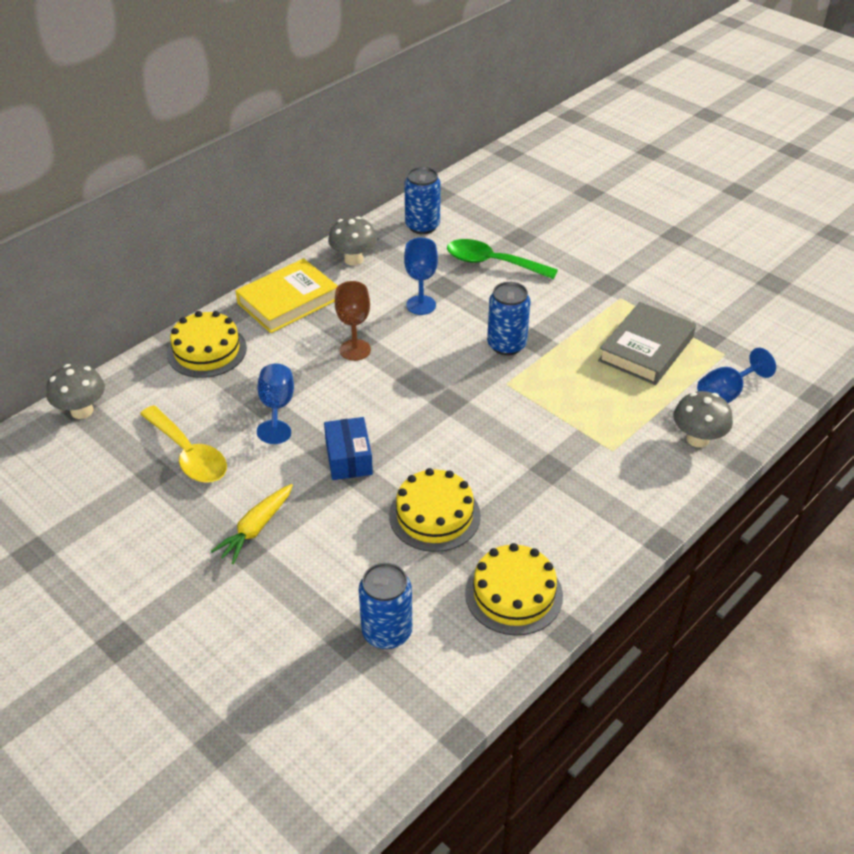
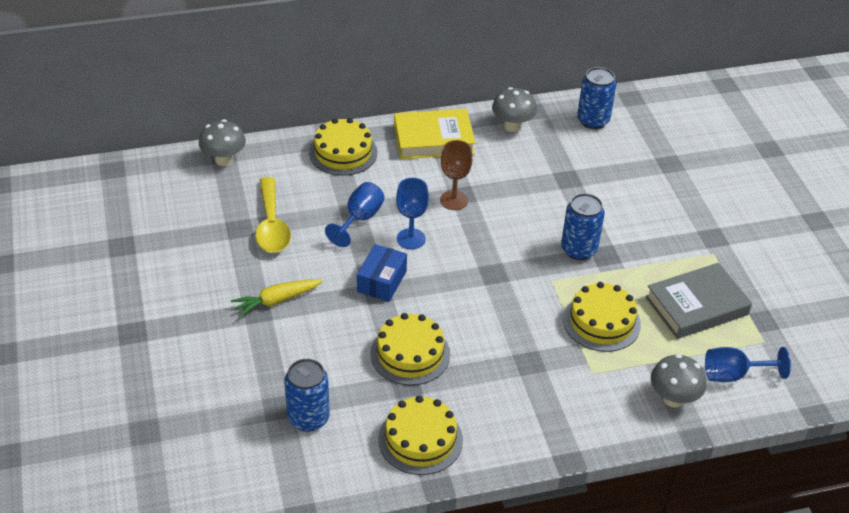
camera: 30 degrees right, 0 degrees up
(421, 305) = (536, 187): blue goblet -> blue goblet (411, 239)
(492, 263) = (626, 176): green spoon -> none
(581, 400) = (601, 322): none -> yellow cake

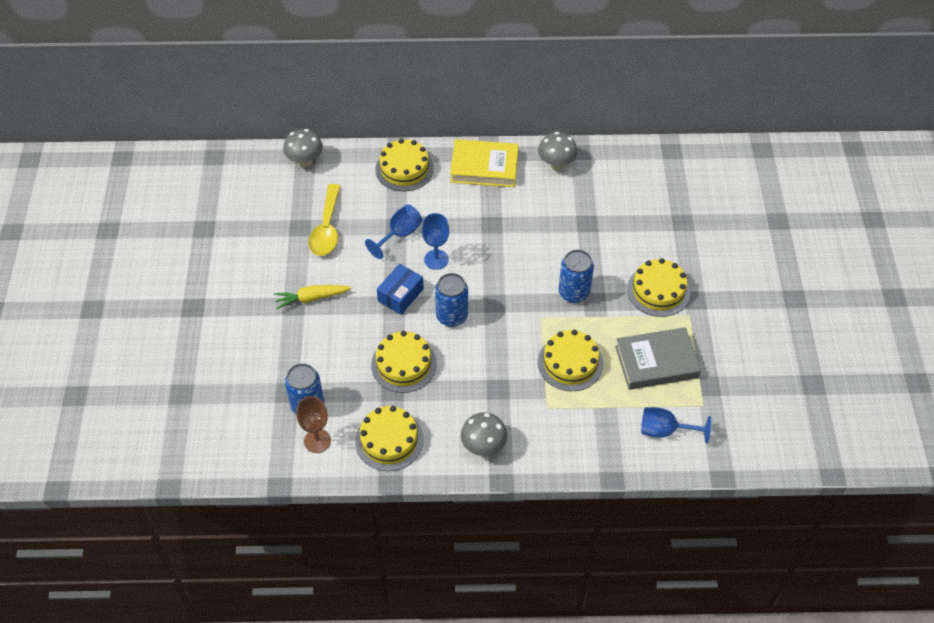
camera: 15 degrees right, 10 degrees up
(454, 200) = (483, 229): brown goblet -> brown goblet (317, 441)
(593, 120) = (629, 169): blue can -> blue can (452, 316)
(670, 234) = (658, 290): none -> yellow cake
(673, 399) = (606, 443): grey mushroom -> grey mushroom (483, 446)

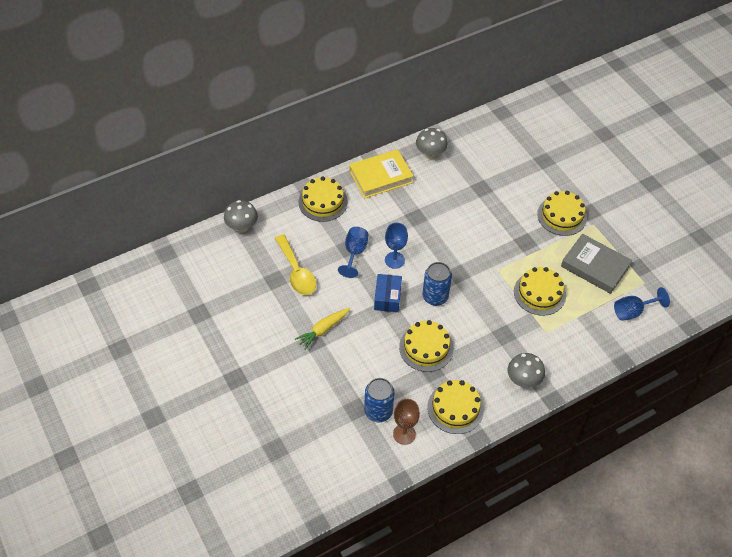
camera: 30 degrees left, 0 degrees up
(574, 292) = (507, 242): blue can -> none
(656, 362) = (595, 266): grey book -> grey book turned 75 degrees clockwise

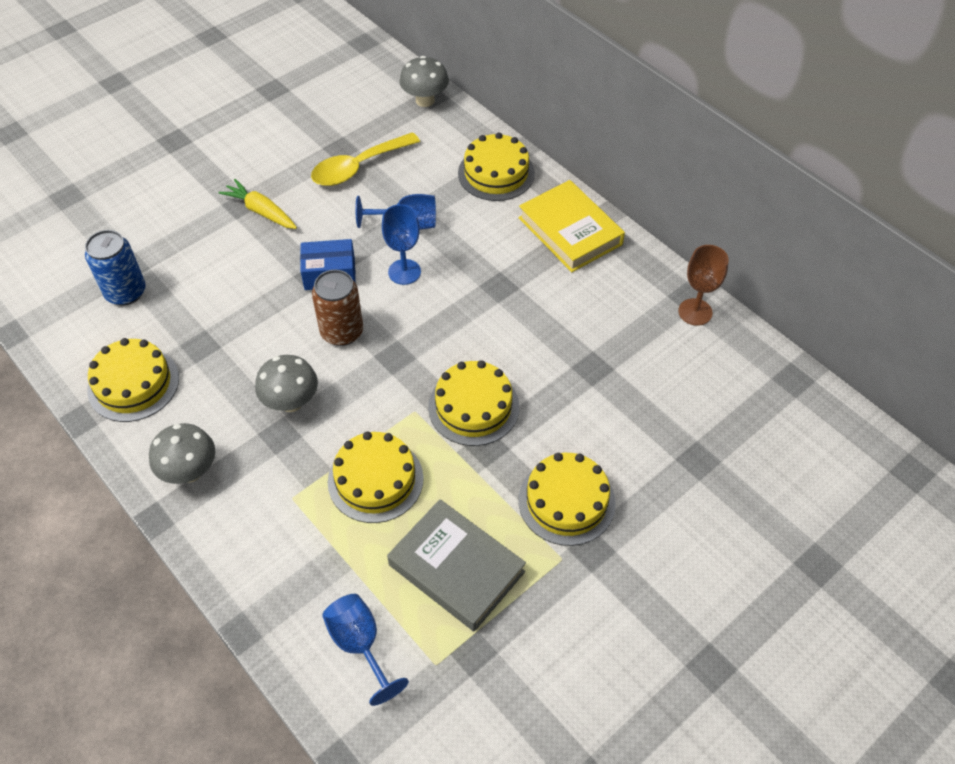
camera: 80 degrees right, 0 degrees up
(404, 434) = (88, 327): brown goblet -> brown goblet (695, 312)
(426, 348) = (242, 333): yellow cake -> yellow cake (473, 407)
(430, 154) = (645, 287): grey mushroom -> grey mushroom (291, 402)
(435, 297) = (342, 332): blue can -> brown can
(595, 266) = (456, 568): grey book -> grey book turned 75 degrees counterclockwise

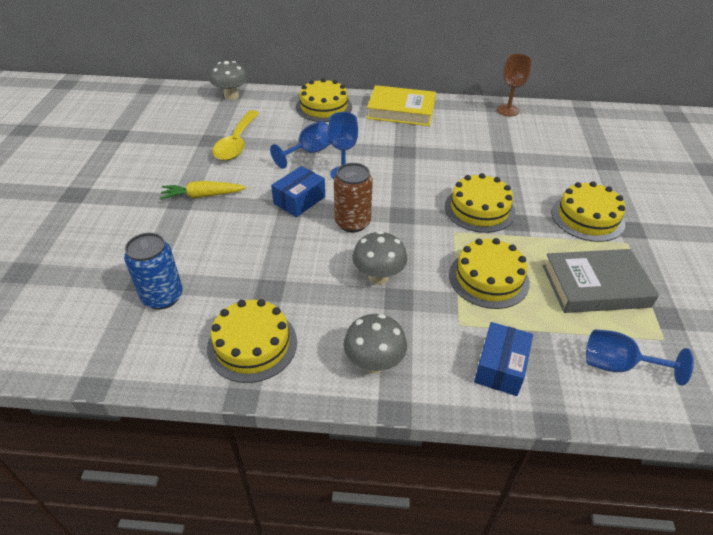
camera: 45 degrees left, 10 degrees down
(270, 558) = (500, 367): none -> blue box

